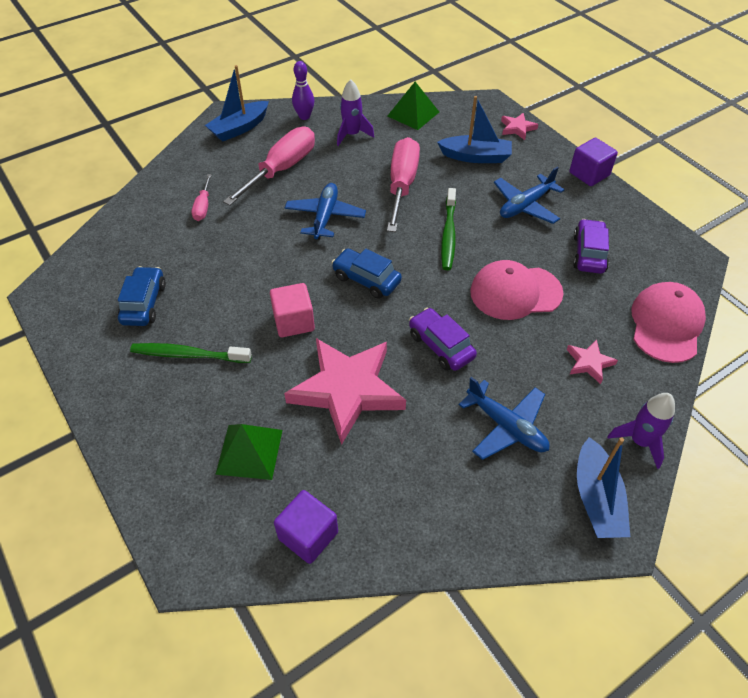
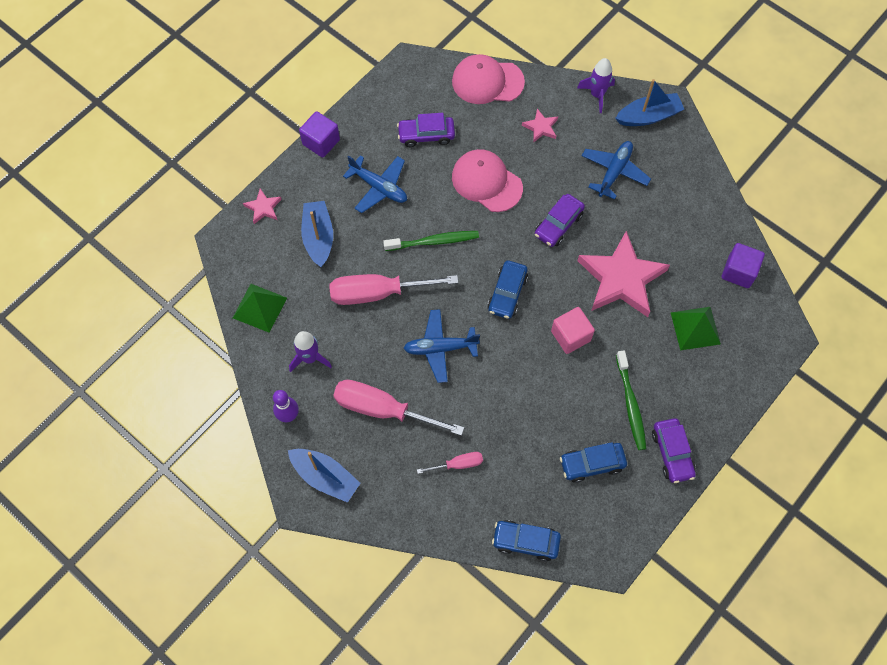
camera: 105 degrees left, 15 degrees up
(103, 236) = (525, 541): none -> blue car
(112, 377) = (672, 453): none -> purple car
(515, 292) = (486, 182): pink cap -> pink cap turned 150 degrees clockwise

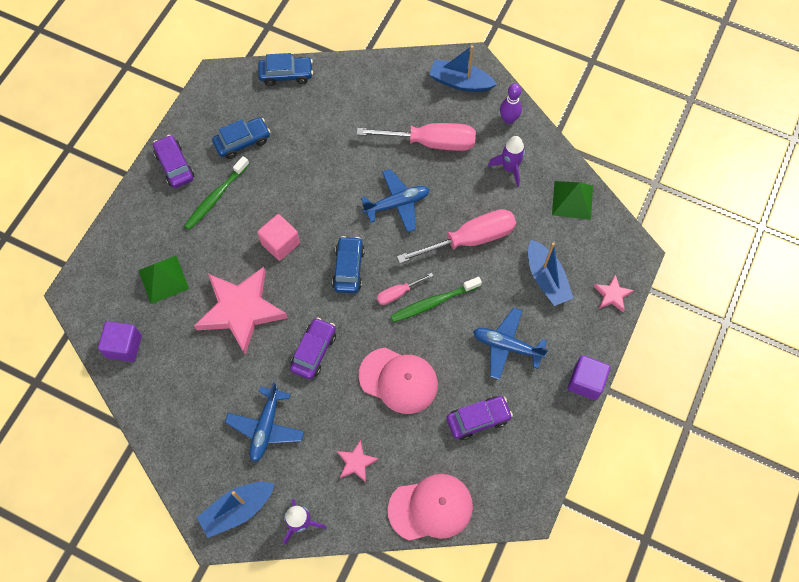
camera: 165 degrees right, 0 degrees up
(458, 464) = (355, 116): pink screwdriver -> pink screwdriver (398, 293)
(630, 404) = (216, 197): green toothbrush -> green toothbrush turned 120 degrees counterclockwise

